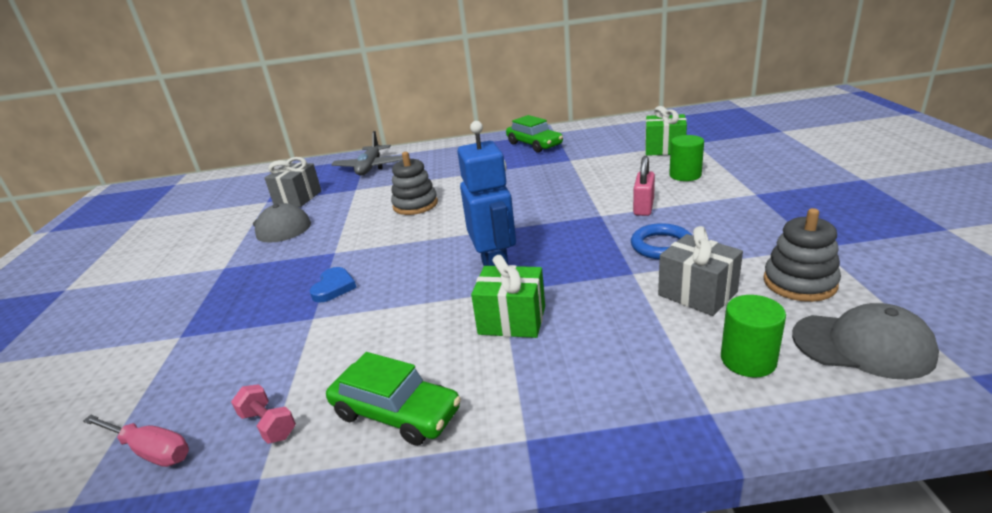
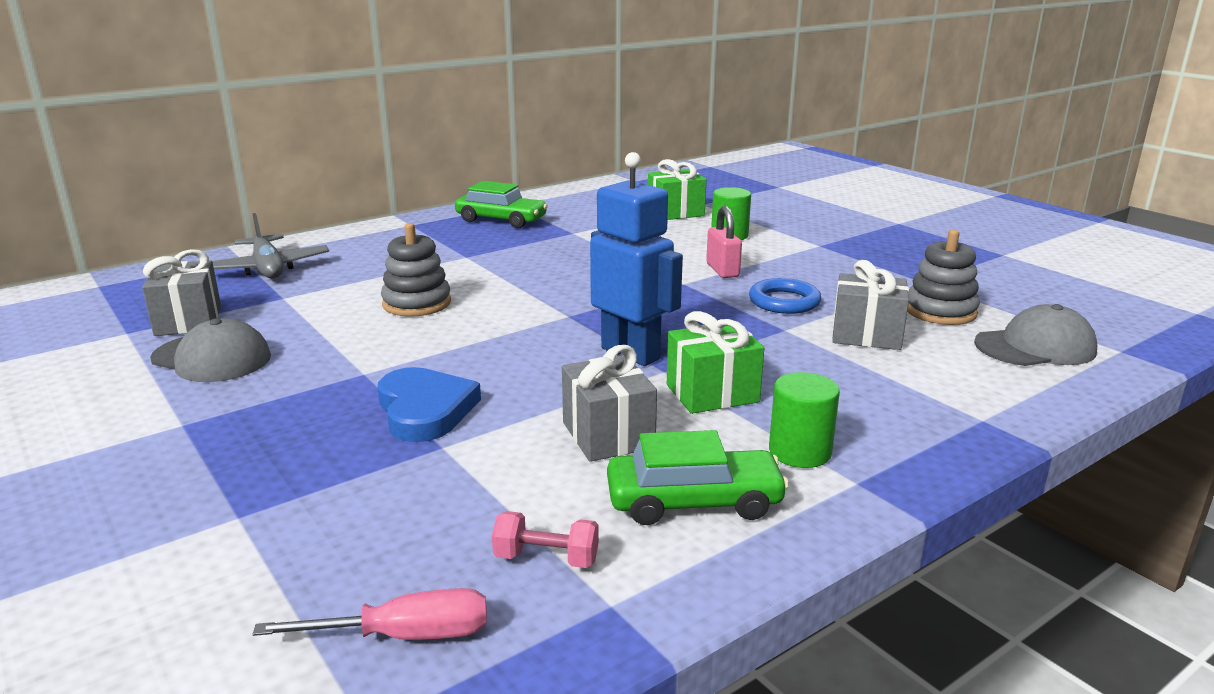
camera: 35 degrees left, 5 degrees down
(334, 287) = (425, 410): blue heart -> blue heart, size x1.57
(407, 337) = (608, 435): none -> grey gift
(748, 360) = (967, 376): green cylinder -> green cylinder (799, 452)

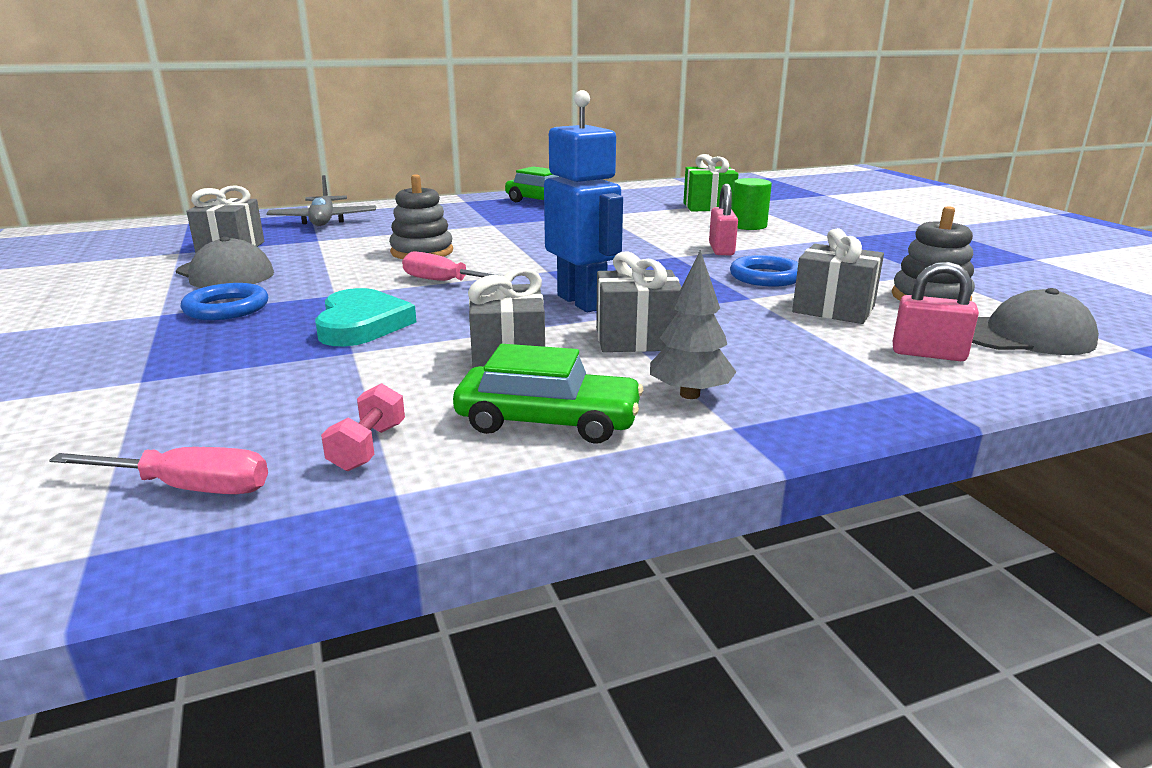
camera: 15 degrees right, 0 degrees up
(255, 407) = (226, 308): none -> blue ring
(425, 410) = (361, 324): blue heart -> turquoise heart
(471, 342) = (444, 281): none -> pink screwdriver
(546, 559) = (368, 447): pink dumbbell -> pink dumbbell turned 75 degrees clockwise
(712, 393) = (636, 339): green gift -> grey gift
(799, 452) = (690, 394): green cylinder -> grey tree
(971, 377) = (928, 354): none -> pink padlock

